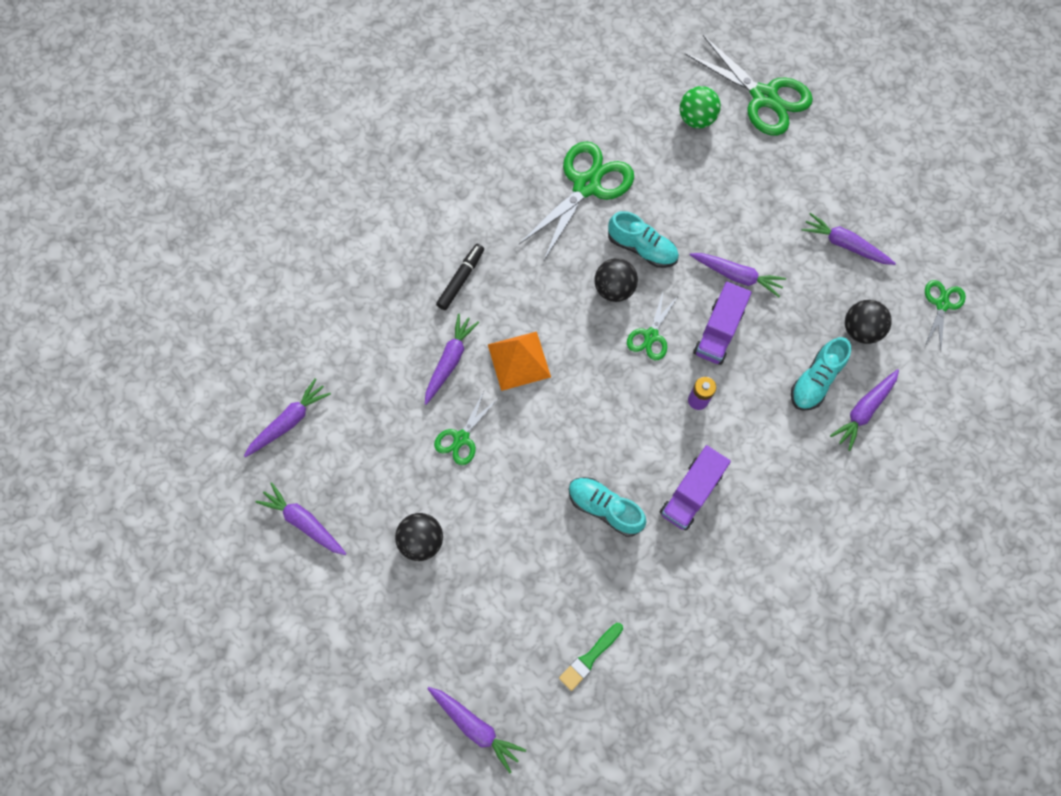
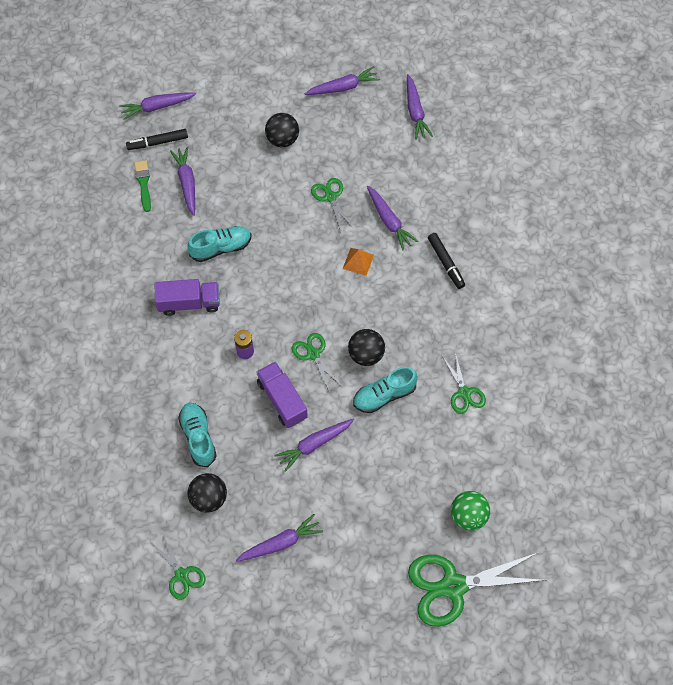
camera: 125 degrees right, 5 degrees down
(519, 360) = (358, 261): orange pyramid -> orange pyramid, size x0.60
(524, 685) = (157, 142): none -> black marker
(586, 186) = (464, 393): green scissors -> green scissors, size x0.52
(691, 493) = (189, 303): purple truck -> purple truck turned 105 degrees clockwise
(863, 411) = (153, 452): purple carrot -> purple carrot (187, 183)

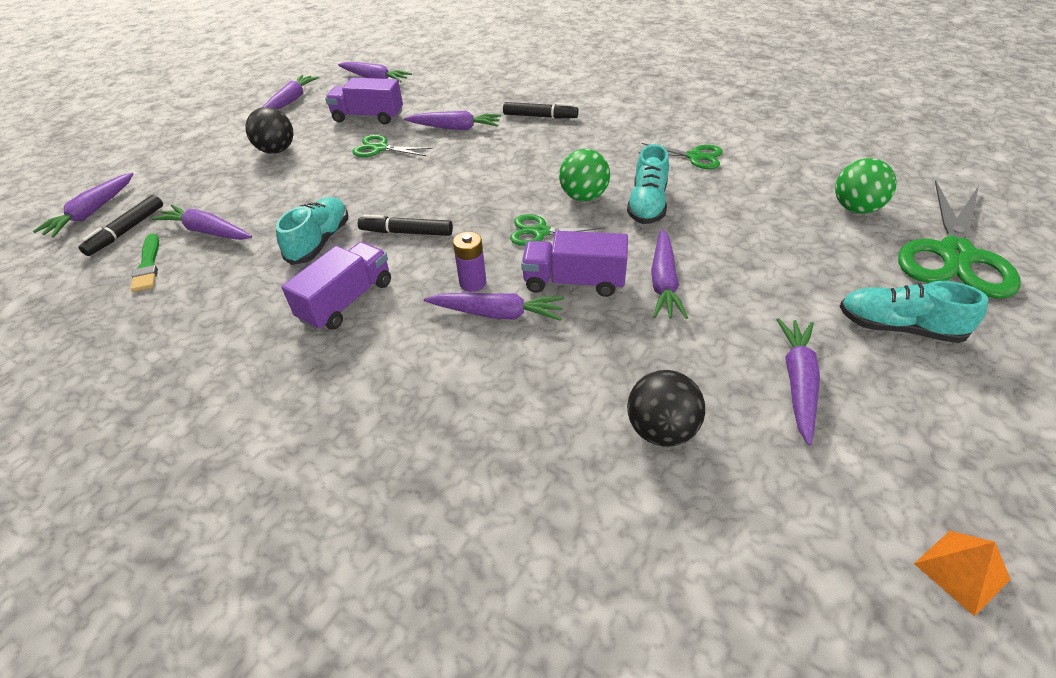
camera: 50 degrees left, 20 degrees down
(143, 184) = (148, 265): green brush -> green brush turned 135 degrees counterclockwise
(181, 575) = (787, 547): green scissors -> none
(198, 437) = (547, 390): turquoise shoe -> turquoise shoe (898, 327)
(231, 380) = (497, 314): none -> purple carrot
(261, 285) = (406, 232): none -> black marker
(358, 261) = (471, 160): orange pyramid -> orange pyramid (961, 571)
(361, 155) = (368, 117): none -> purple truck
(366, 354) = (583, 197): black ball -> green ball

